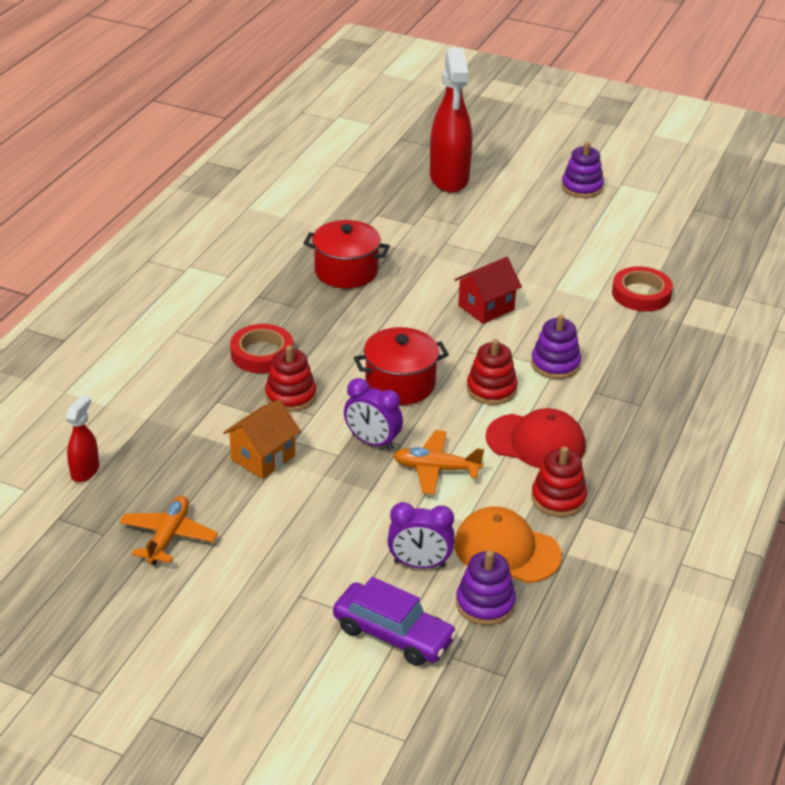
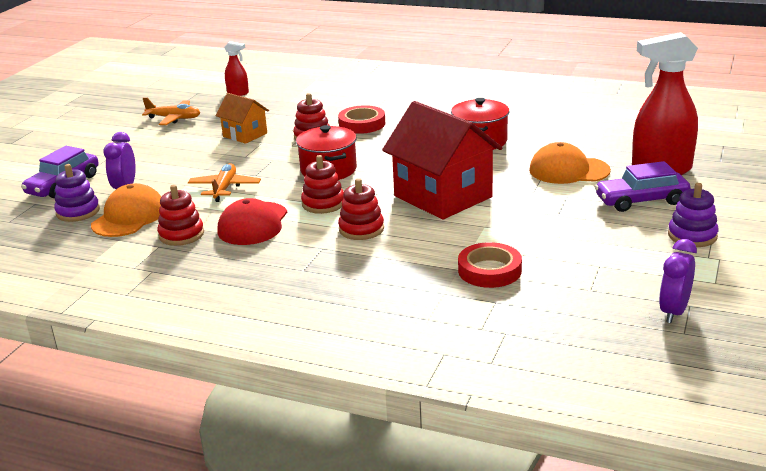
camera: 90 degrees right, 10 degrees down
(372, 442) = (258, 165): purple clock -> purple clock (674, 312)
(438, 227) = (568, 170): none -> orange cap
(486, 307) = (442, 196): red house -> red house, size x1.90
(512, 199) = (641, 200): none -> purple car
(555, 364) = (361, 229): purple stacking toy -> red stacking toy

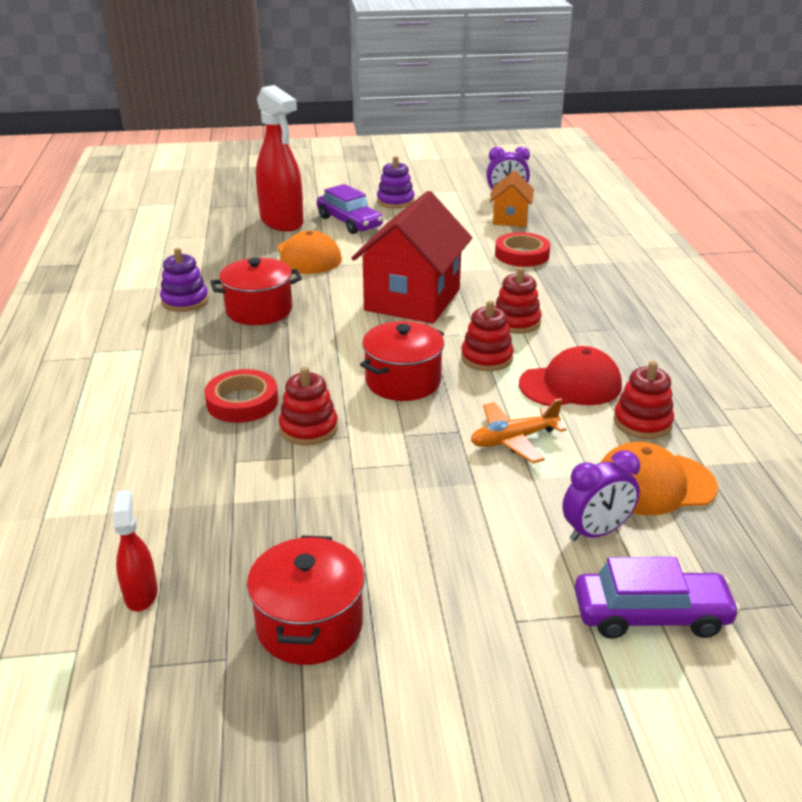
camera: 120 degrees left, 5 degrees up
(78, 212) = (694, 542): purple stacking toy -> purple stacking toy (185, 301)
(174, 118) = (309, 624): orange plane -> red pot
(245, 135) = (336, 496): orange house -> orange house (510, 219)

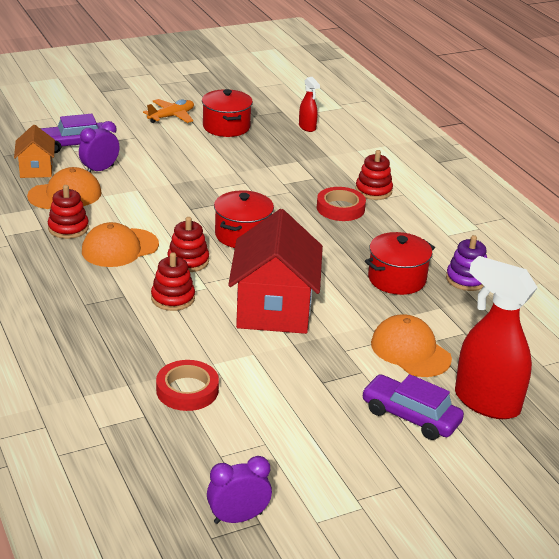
camera: 160 degrees right, 0 degrees up
(308, 428) = (285, 198): red stacking toy -> red stacking toy (373, 191)
(395, 201) = (384, 474): purple stacking toy -> none
(510, 219) = (218, 460): orange house -> orange house (36, 169)
(513, 439) = (153, 207): orange plane -> orange plane (171, 116)
(570, 385) = (120, 248): red cap -> orange cap

